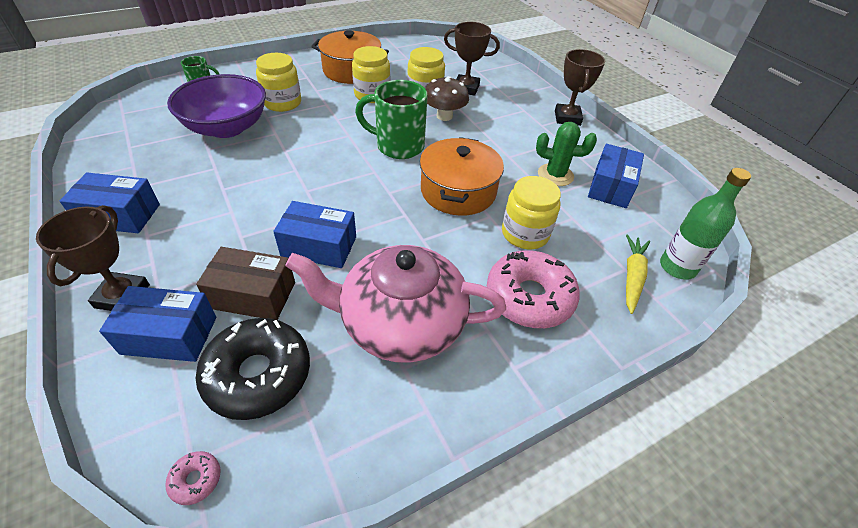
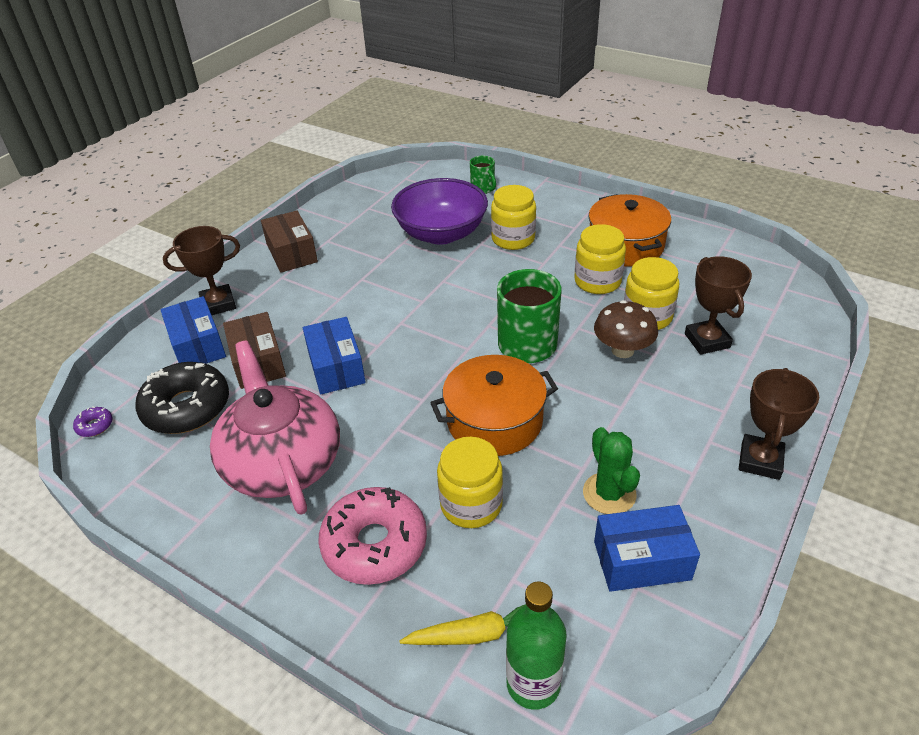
camera: 65 degrees right, 5 degrees down
(120, 215) = (291, 253): blue box -> brown box
(196, 480) = (95, 426): pink donut -> purple donut
(567, 118) = (760, 460): brown trophy -> brown trophy turned 45 degrees counterclockwise

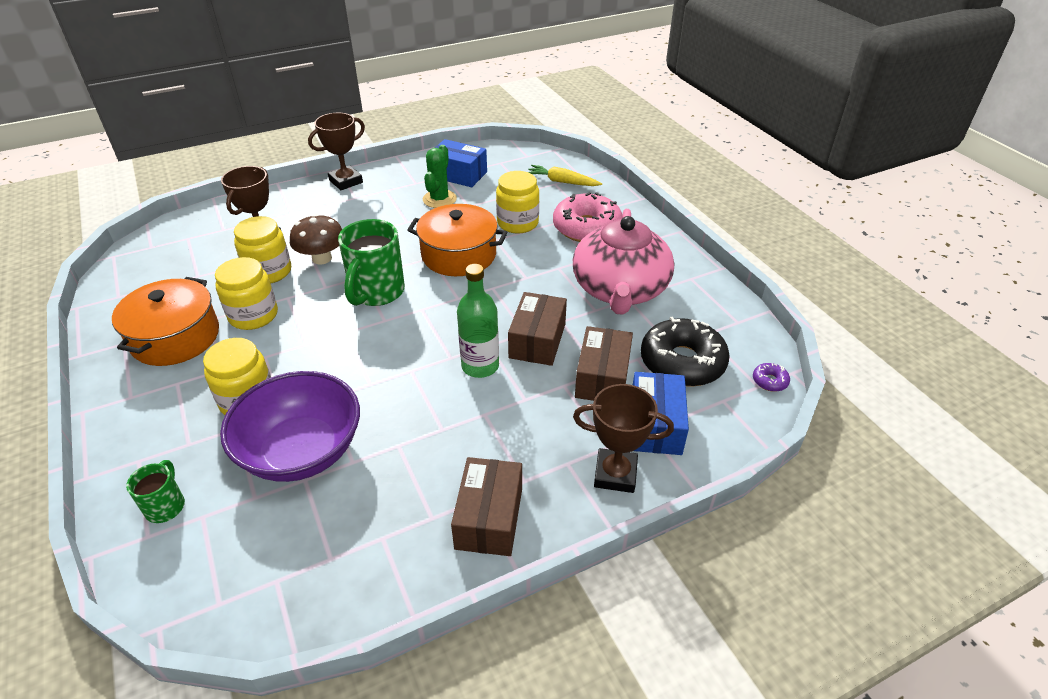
camera: 150 degrees left, 0 degrees up
(336, 367) = (537, 341): blue box -> brown box
(533, 684) = (551, 162): green bottle -> green bottle (480, 366)

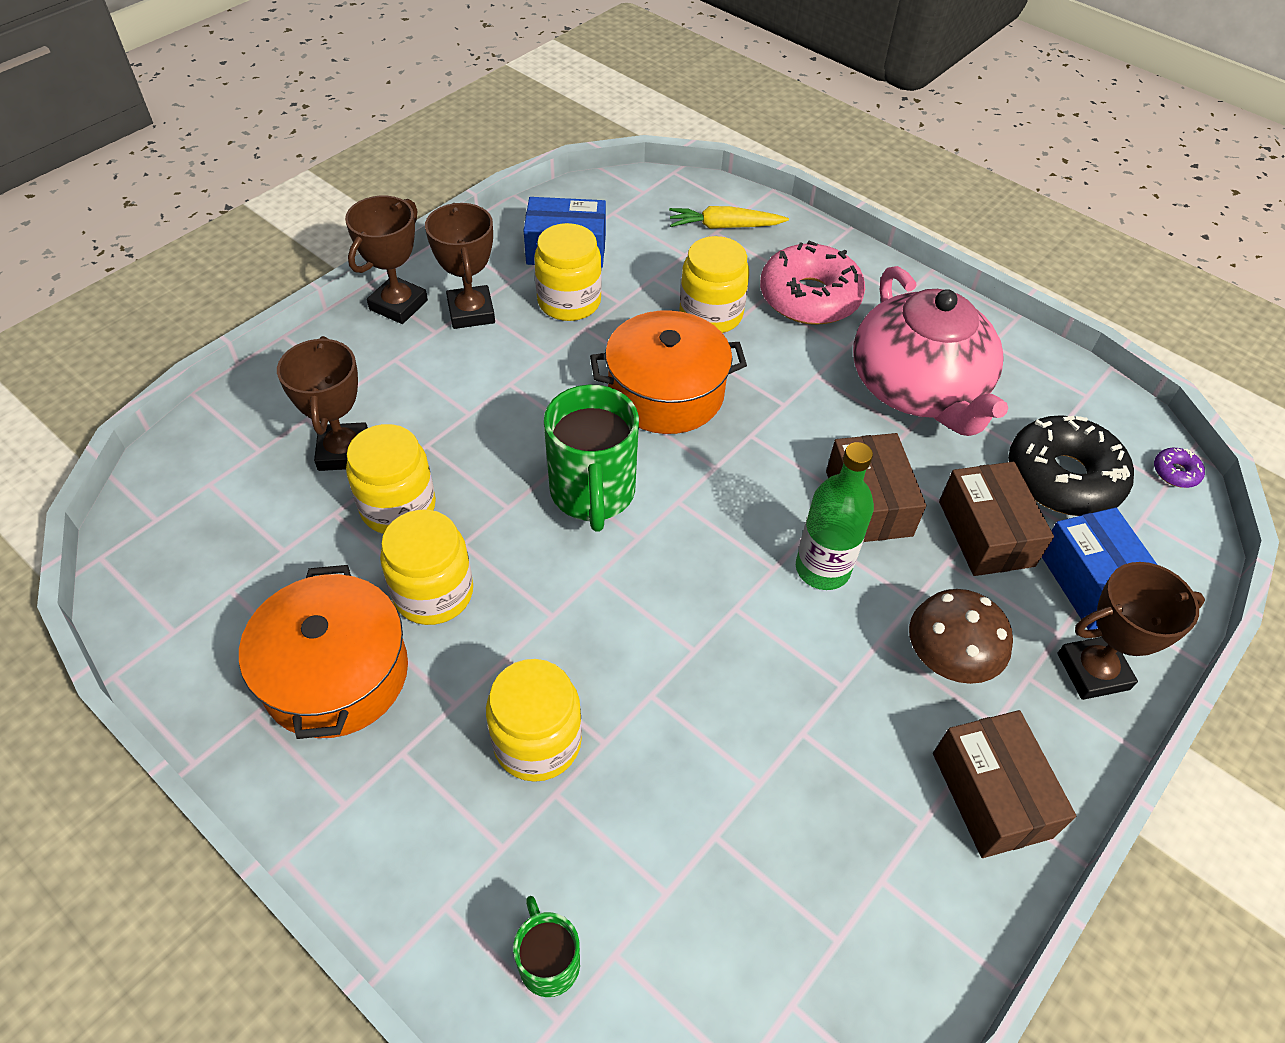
camera: 25 degrees left, 10 degrees up
(302, 451) = (678, 793): purple bowl -> none
(322, 258) = (465, 458): brown mushroom -> brown mushroom (947, 660)
(381, 193) = (471, 312): none -> brown trophy
(439, 199) = (569, 302): green cactus -> yellow jar

